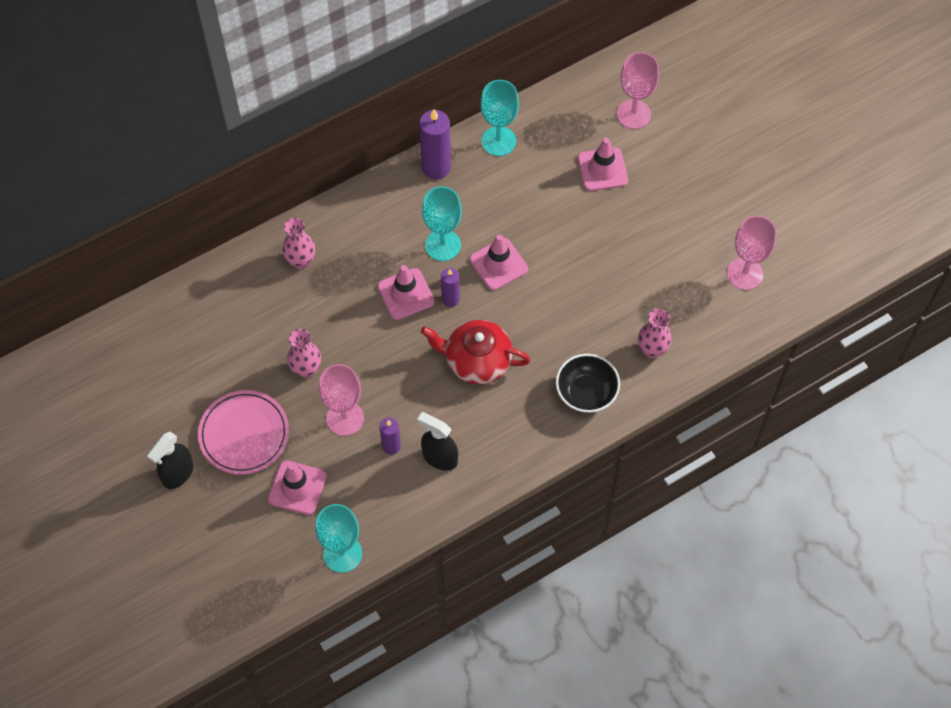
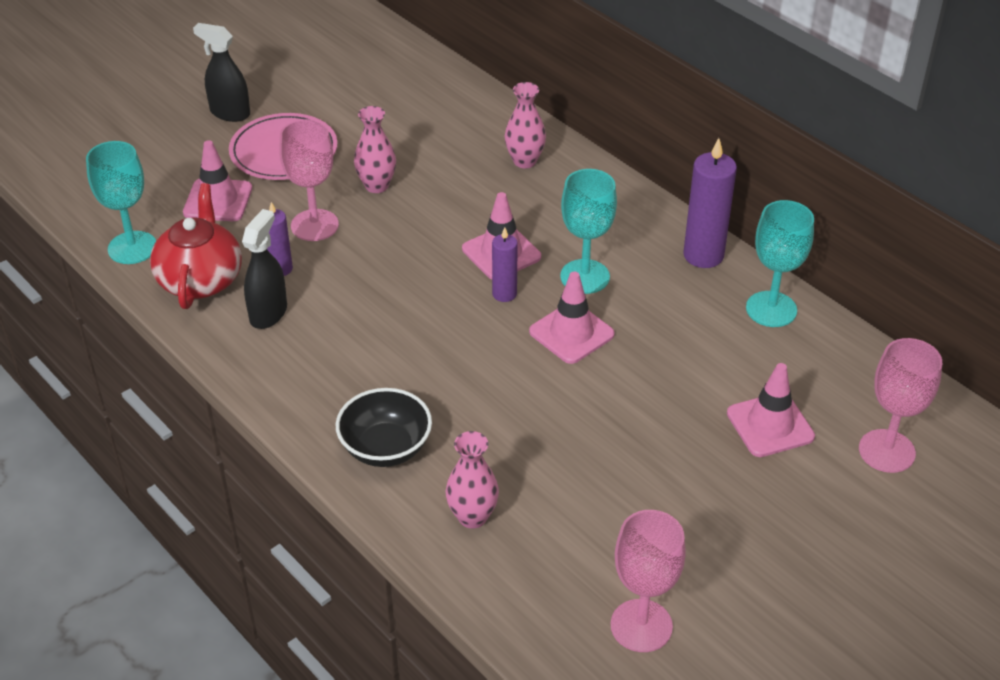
camera: 80 degrees right, 20 degrees down
(477, 361) = (416, 330): red teapot -> red teapot (201, 280)

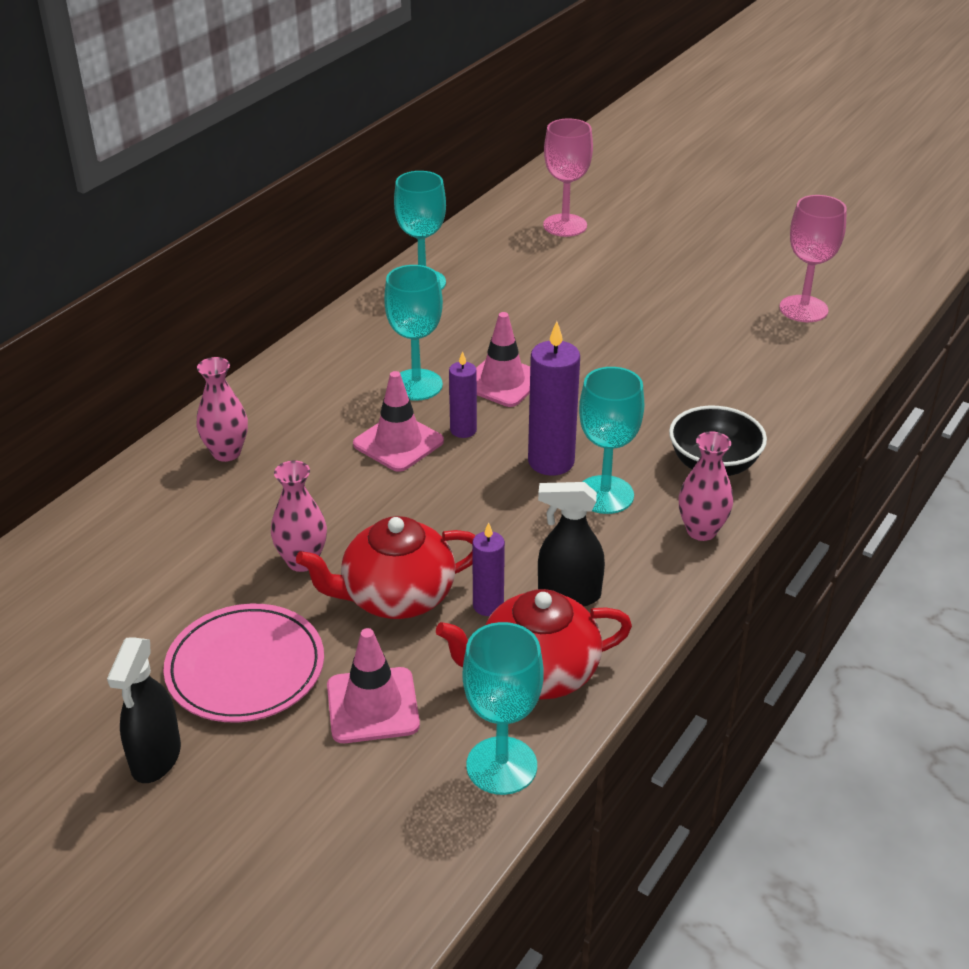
camera: 105 degrees left, 5 degrees down
(314, 225) = (396, 597): pink goblet -> red teapot
(376, 363) = (605, 495): none -> turquoise goblet
(472, 517) = (758, 401): pink vase -> pink vase (701, 531)
(703, 255) = (359, 322): purple candle -> purple candle (551, 462)
(770, 425) = (565, 273): pink traffic cone -> none

